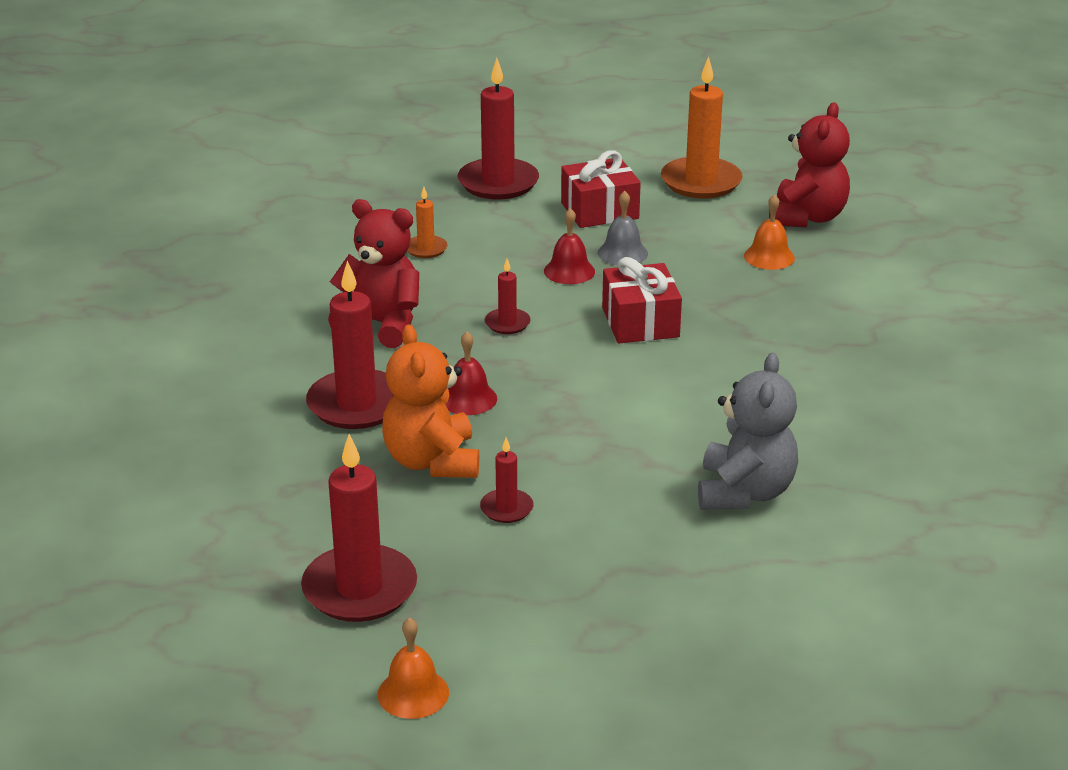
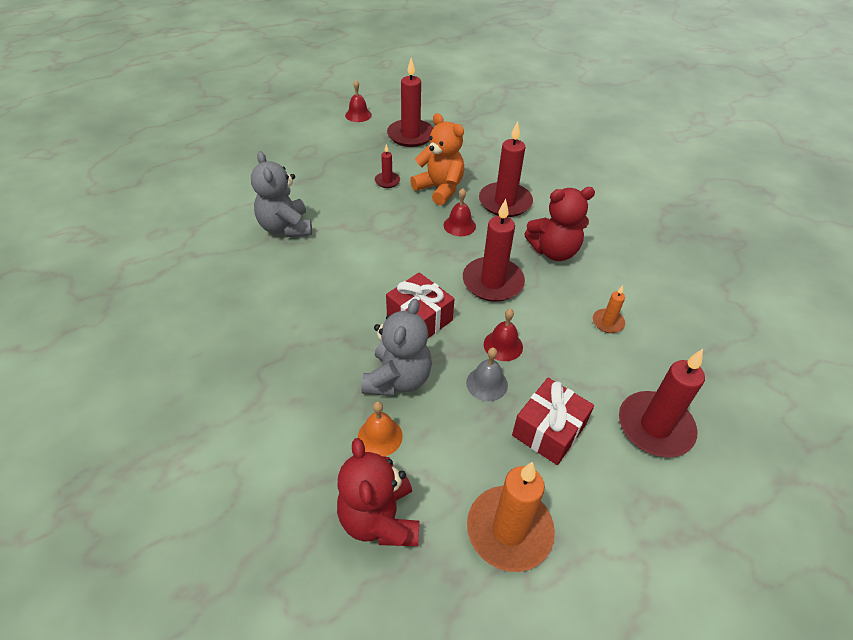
camera: 145 degrees right, 15 degrees up
(413, 693) = (358, 115): orange bell -> red bell
(507, 323) = (492, 282): red candle -> red candle, size x2.03
(715, 285) = (398, 379): none -> grey teddy bear

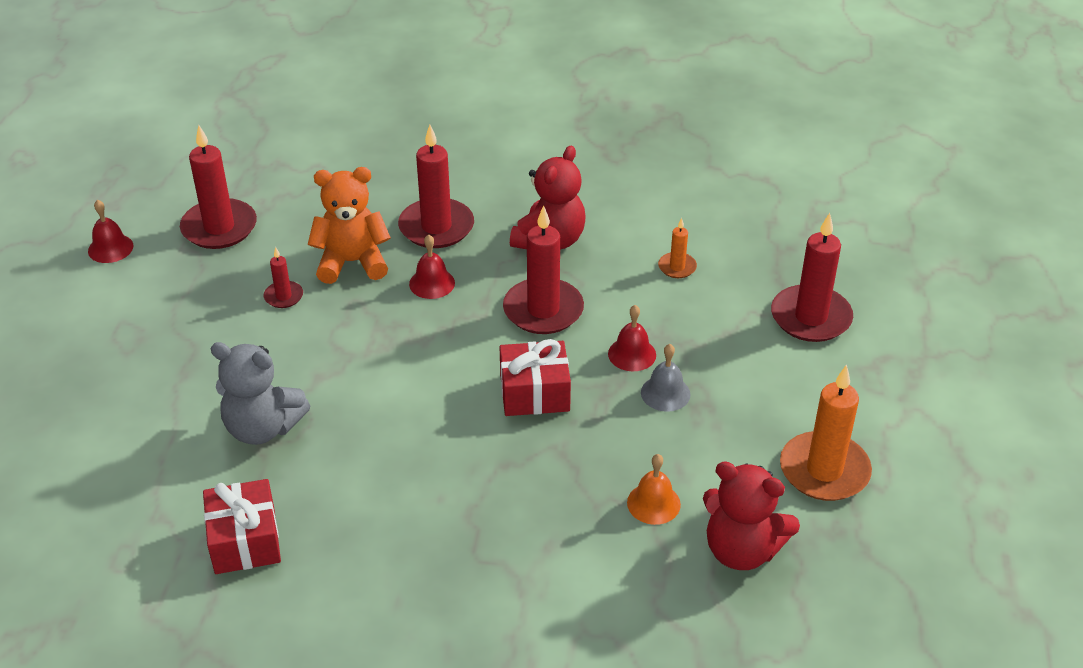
camera: 50 degrees left, 5 degrees down
(398, 379) = (598, 453): grey teddy bear -> none
(548, 430) = (754, 384): red gift -> red gift (245, 541)

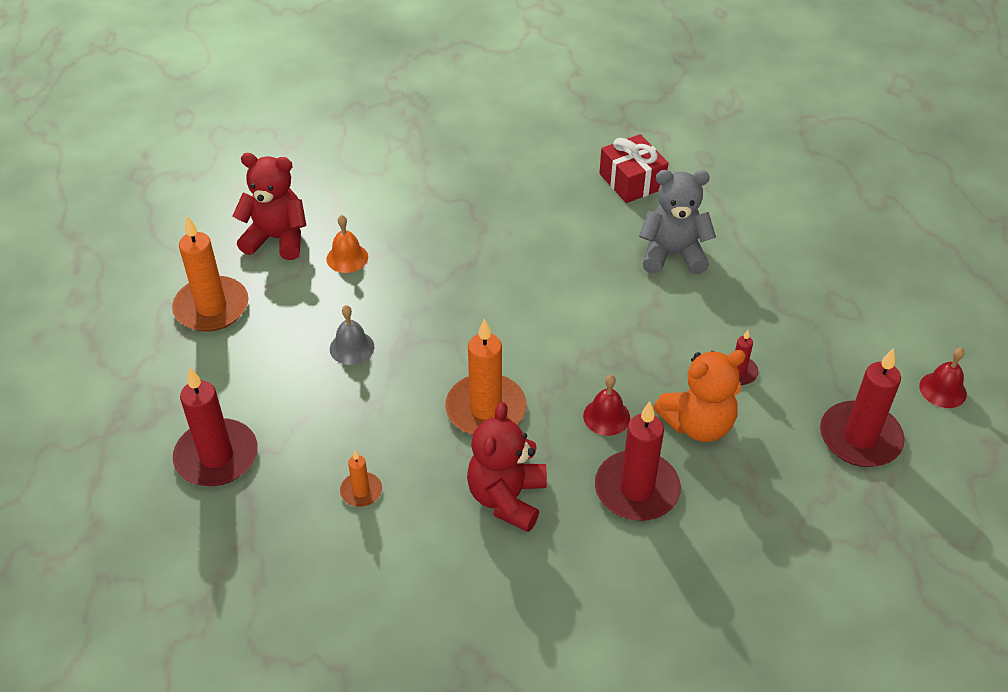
camera: 165 degrees right, 5 degrees up
(534, 393) = (466, 325): red gift -> none
(543, 310) = (486, 409): red candle -> orange candle
(632, 354) = (389, 379): red bell -> none

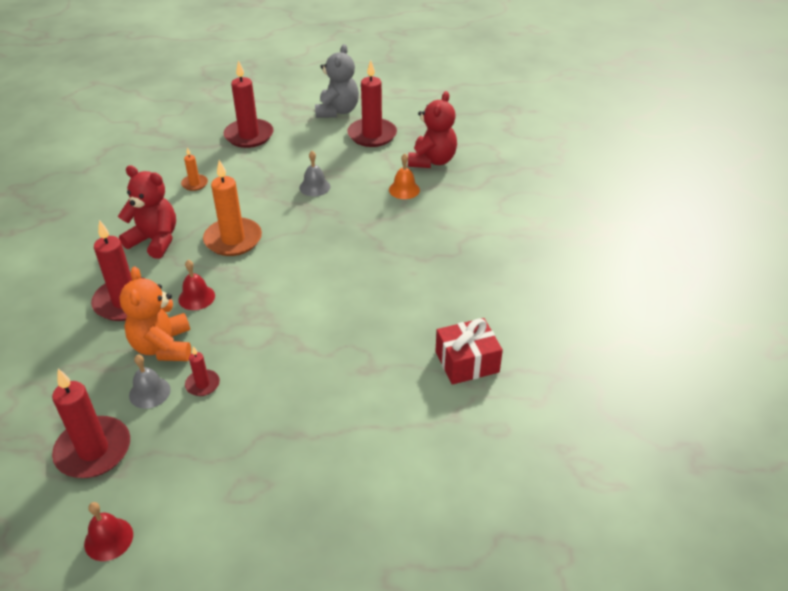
camera: 100 degrees right, 5 degrees down
(211, 307) = (372, 135): orange candle -> red candle
(672, 254) = (357, 371): grey teddy bear -> grey teddy bear (337, 111)
(767, 415) = (149, 392): none -> grey bell

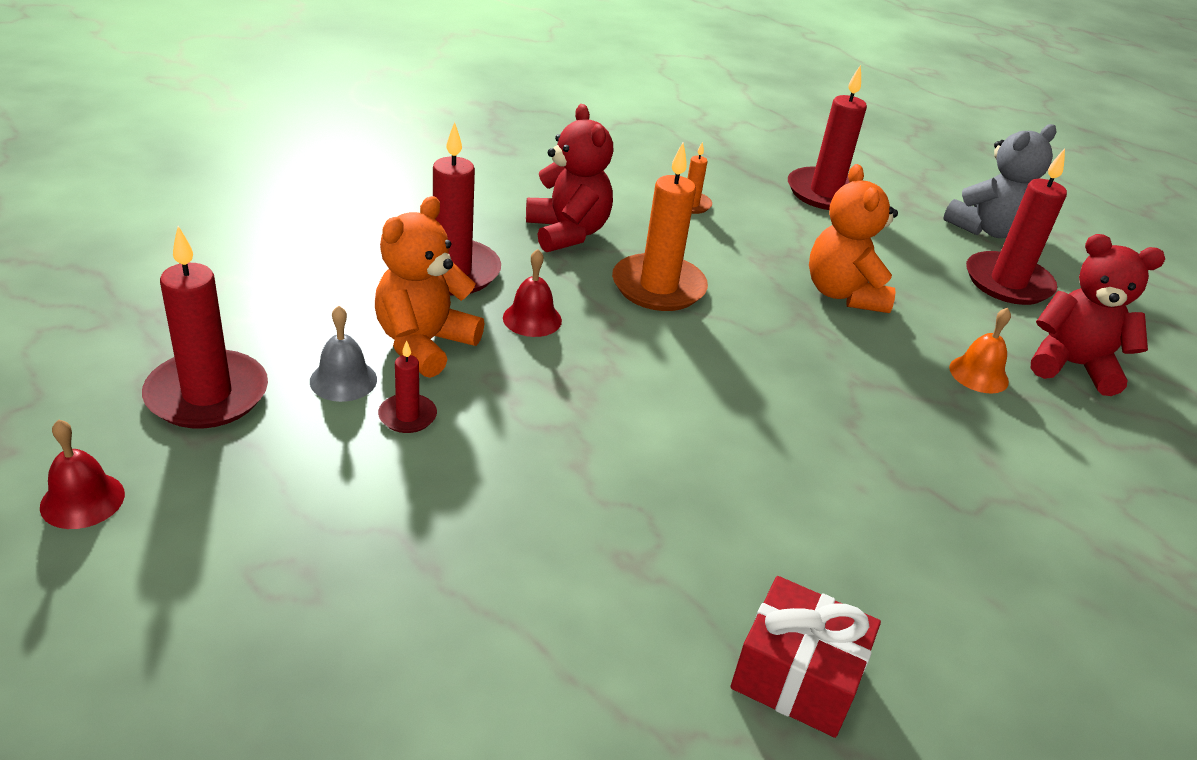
camera: 40 degrees right, 5 degrees down
(314, 187) = (843, 294): grey bell -> orange teddy bear
(432, 161) = (1072, 365): red teddy bear -> red teddy bear turned 135 degrees counterclockwise

